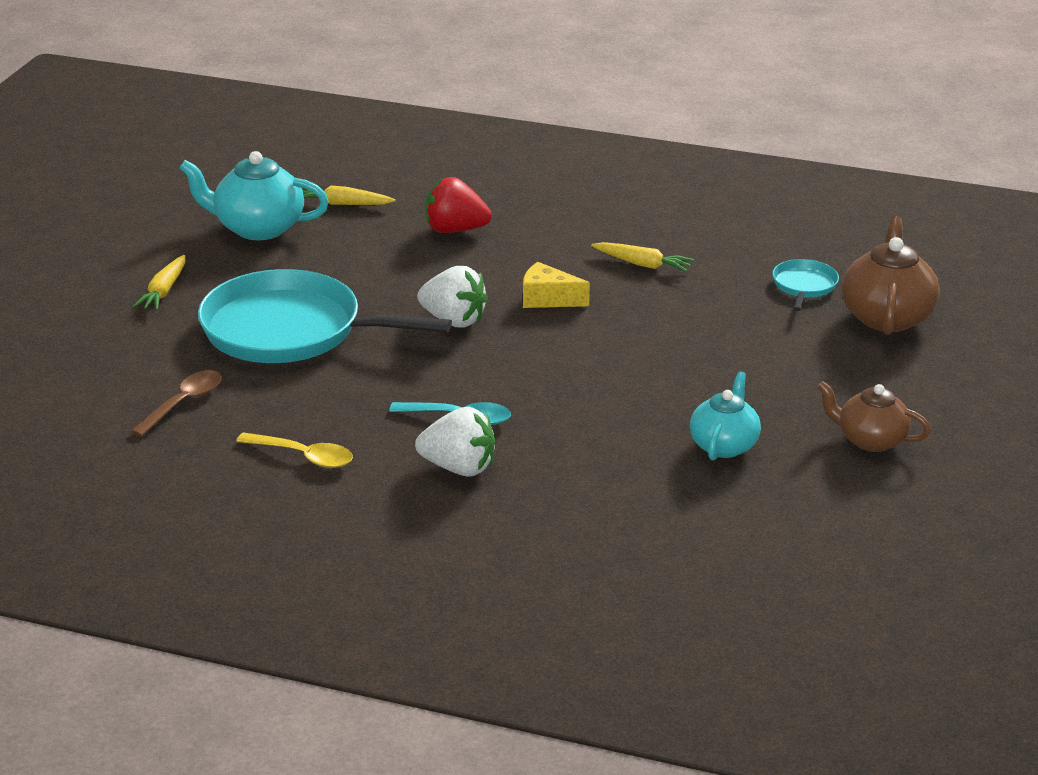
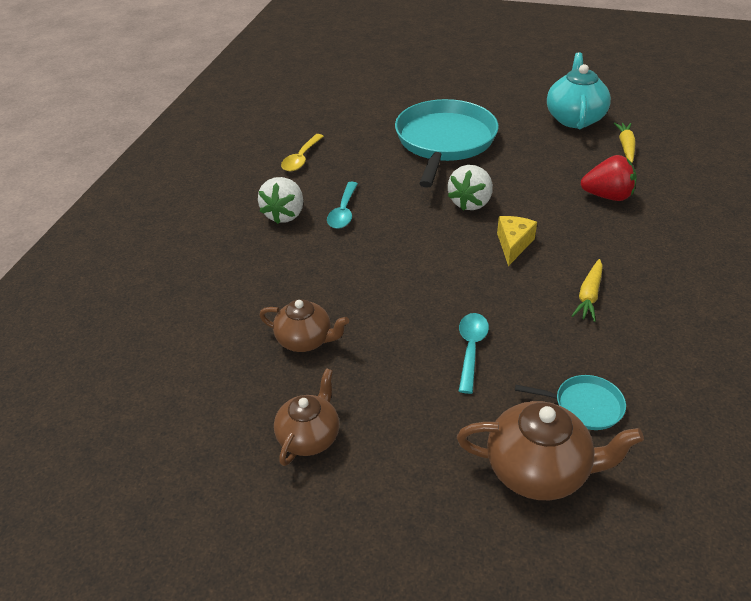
camera: 90 degrees right, 10 degrees up
(164, 291) = (482, 97): yellow carrot -> none
(184, 403) = (357, 116): brown spoon -> none
(455, 230) = (607, 196): red strawberry -> red strawberry turned 90 degrees clockwise
(724, 445) = (305, 340): turquoise teapot -> brown teapot
(730, 339) = (471, 349): none -> turquoise spoon

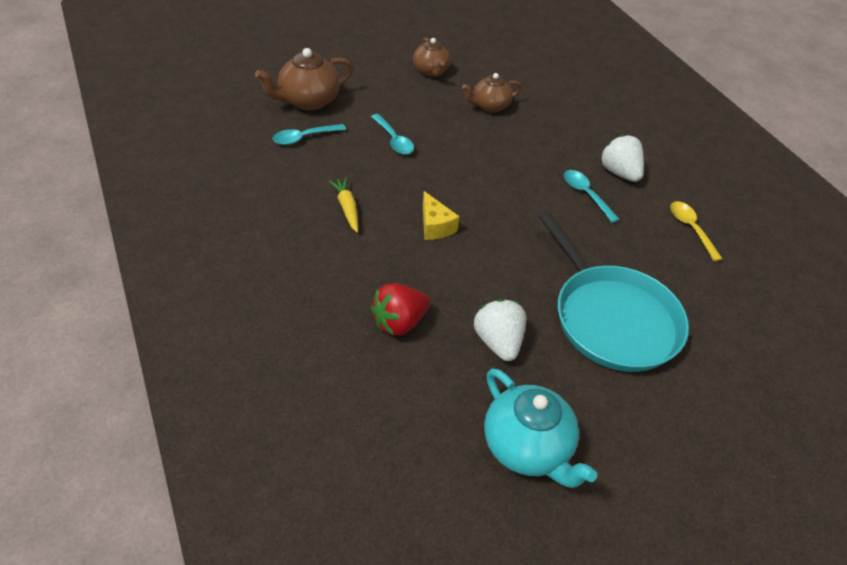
camera: 135 degrees right, 5 degrees up
(470, 203) = (507, 251): white strawberry -> white strawberry (498, 342)
(584, 406) = (304, 138): turquoise pan -> turquoise spoon
(625, 146) = (431, 420): yellow carrot -> none

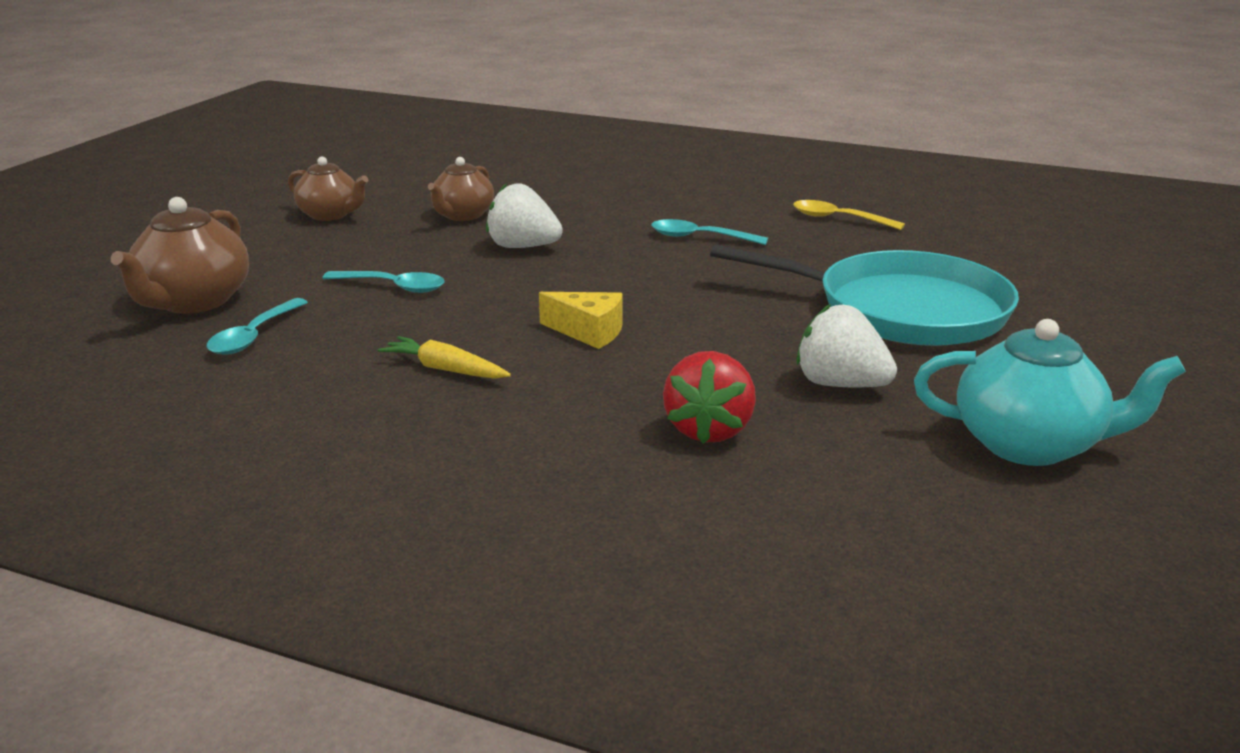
camera: 40 degrees left, 20 degrees down
(619, 173) = (700, 209): white strawberry -> white strawberry (523, 247)

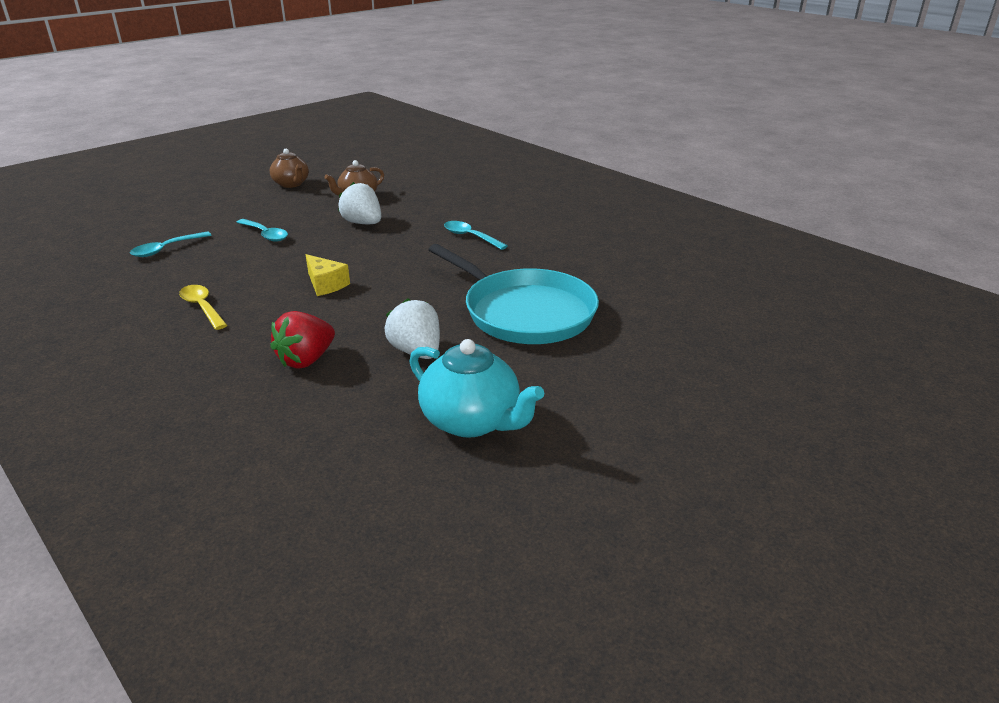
camera: 25 degrees right, 5 degrees up
(193, 302) = (165, 223): brown teapot -> none
(445, 369) = (226, 289): yellow carrot -> none
(838, 219) = (575, 240): yellow spoon -> yellow spoon (202, 307)

